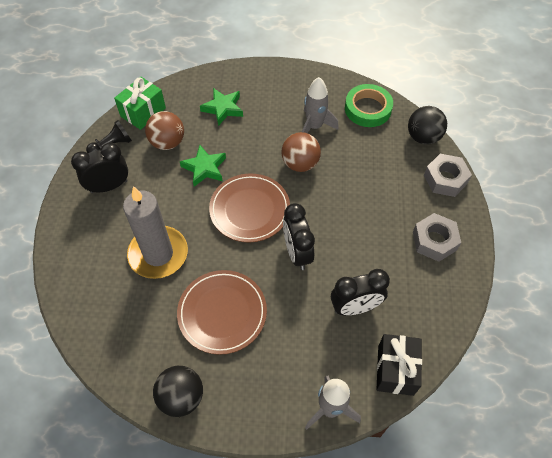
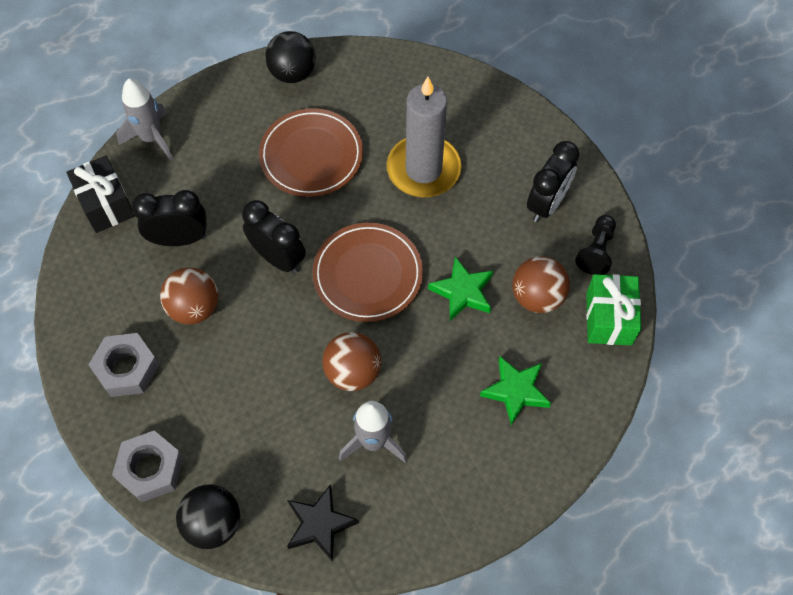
camera: 145 degrees right, 5 degrees up
(355, 307) = (179, 239): black clock -> black clock turned 45 degrees clockwise
(368, 109) = (319, 524): green tape -> black star
(371, 253) = (194, 307): none -> brown ball

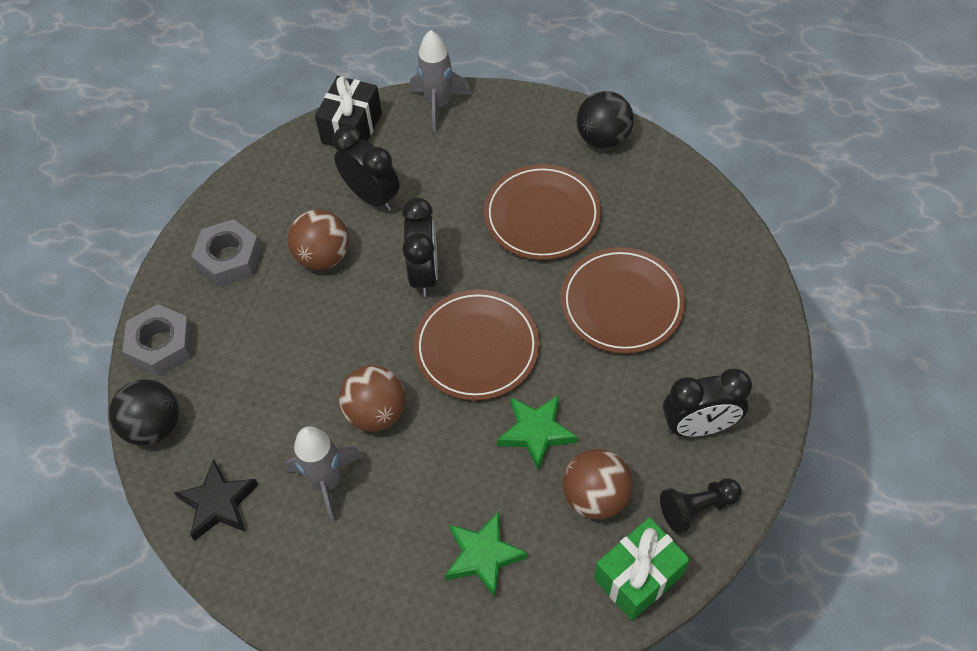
camera: 50 degrees right, 5 degrees down
(423, 169) = (622, 303): grey candle -> brown plate

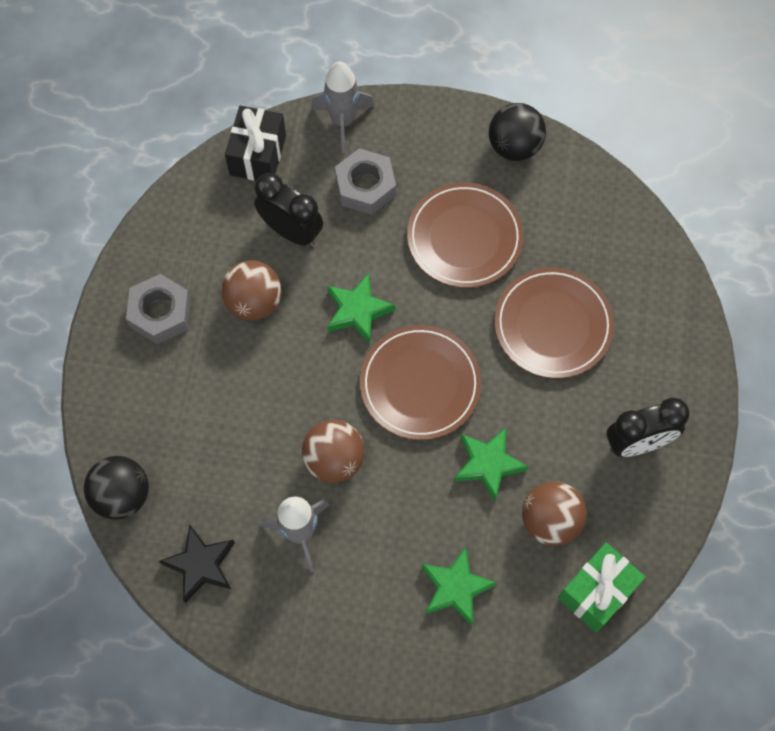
camera: 10 degrees left, 10 degrees up
(162, 345) = (112, 412): grey nut -> grey nut (365, 186)
(424, 273) = (357, 311): black clock -> green star
(697, 508) = (643, 522): black pawn -> none

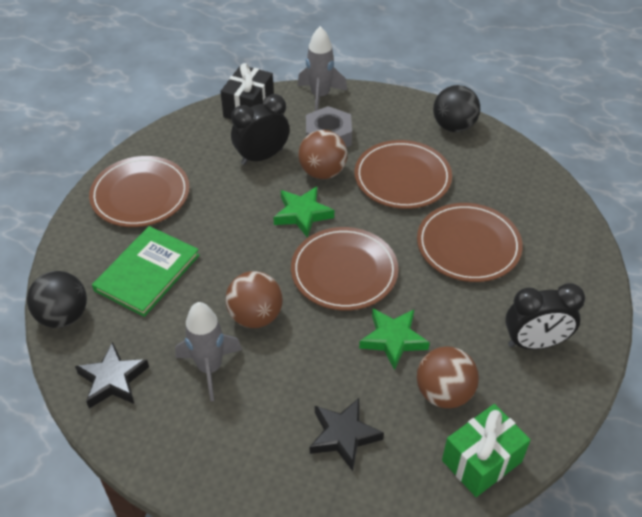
camera: 10 degrees right, 20 degrees down
(160, 313) = (140, 195): grey nut -> brown plate
(199, 422) = (147, 273): none -> green book
(254, 302) = (218, 197): brown ball -> brown ball (322, 172)
(291, 231) = (262, 157): black clock -> black clock turned 75 degrees counterclockwise
(456, 588) = (344, 436): green star -> black star

